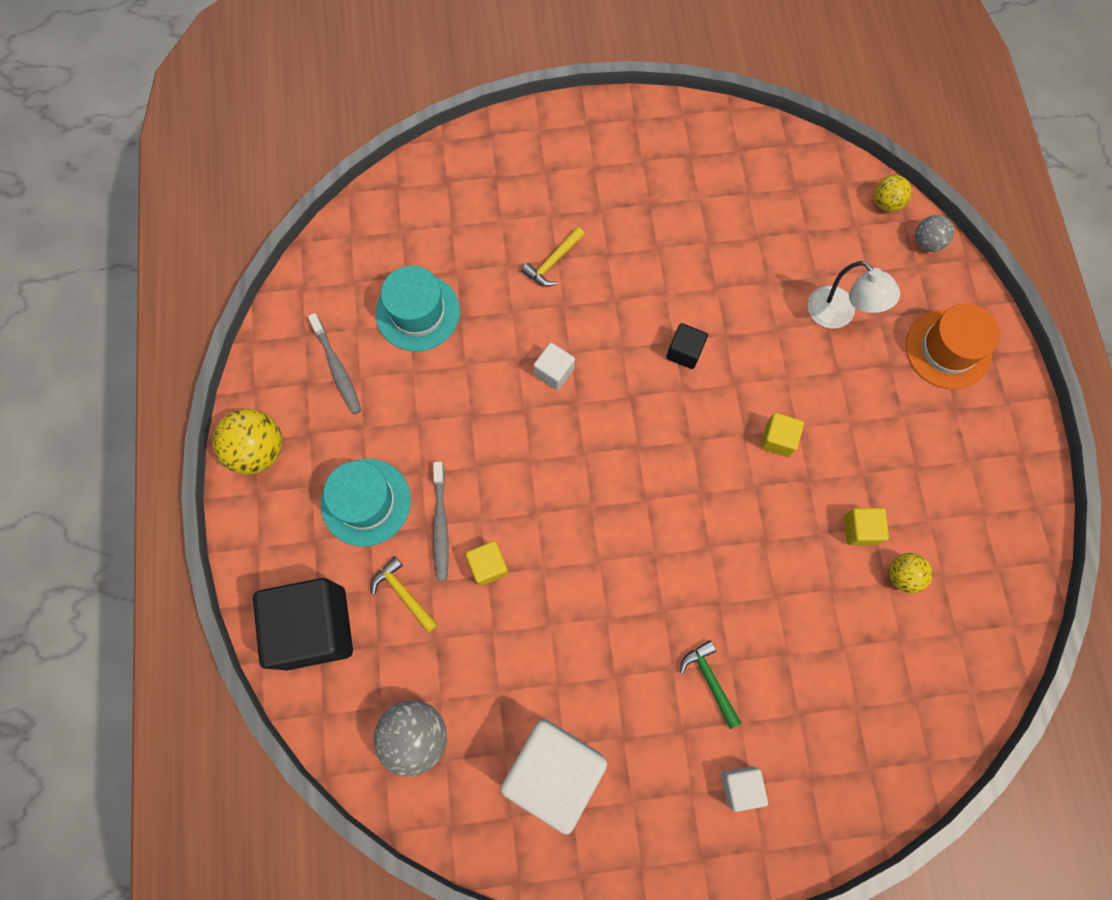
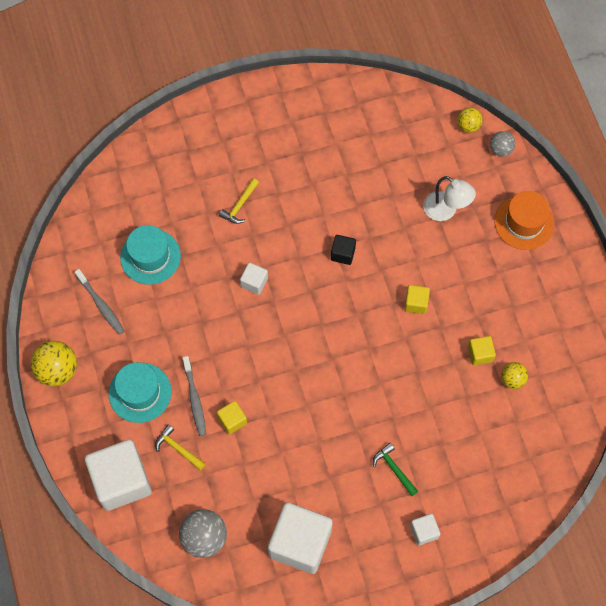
camera: 10 degrees left, 5 degrees down
(314, 627) = (121, 481): black cube -> white cube

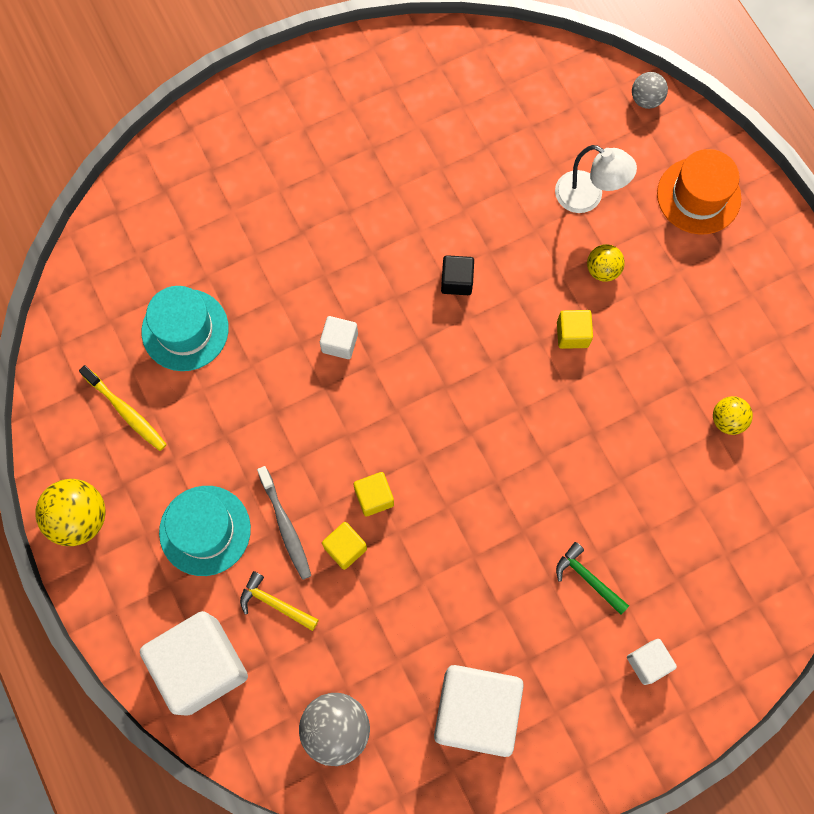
camera: 10 degrees left, 5 degrees up
(101, 305) = (126, 412): grey toothbrush -> yellow toothbrush
(240, 205) = (299, 236): yellow hammer -> none
(468, 126) = (595, 73): yellow ball -> yellow ball (602, 270)
(480, 354) = (675, 392): yellow cube -> yellow cube (374, 497)

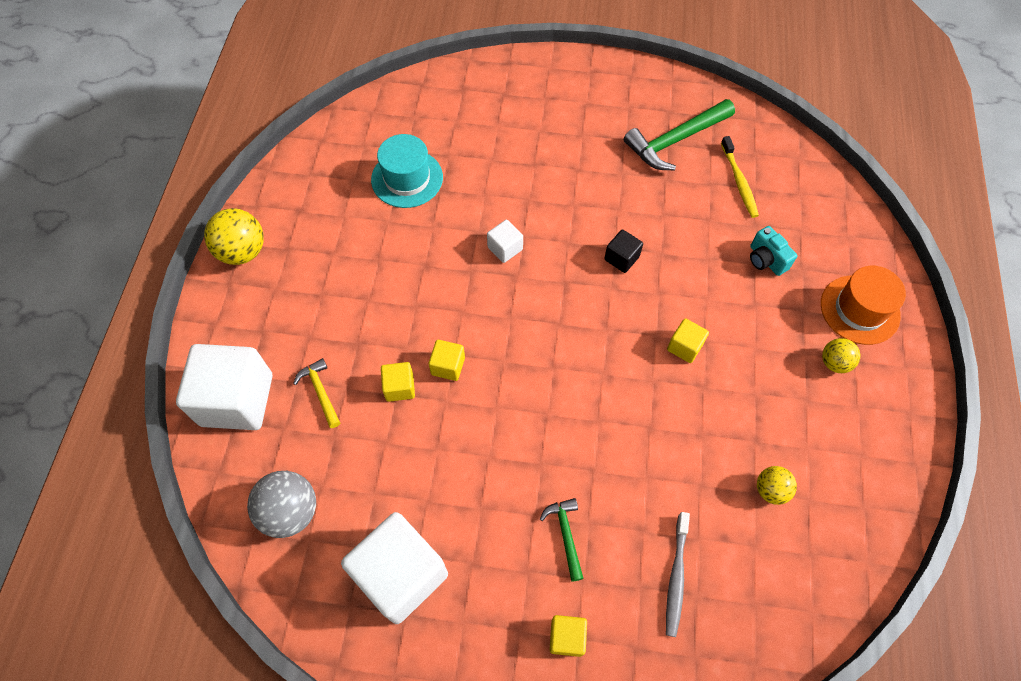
camera: 35 degrees right, 10 degrees down
(126, 412) = (327, 205): yellow toothbrush -> yellow toothbrush (739, 182)
(205, 530) = (314, 311): turquoise hat -> none
(285, 526) = (370, 345): grey toothbrush -> grey toothbrush (676, 577)
(421, 118) = (675, 140): none -> green hammer
(587, 197) = (766, 260): white lamp -> turquoise camera
(602, 270) = (742, 316): yellow ball -> yellow ball (834, 362)
(646, 99) = (861, 220): grey ball -> none
(648, 662) = (567, 637): white cube -> yellow cube

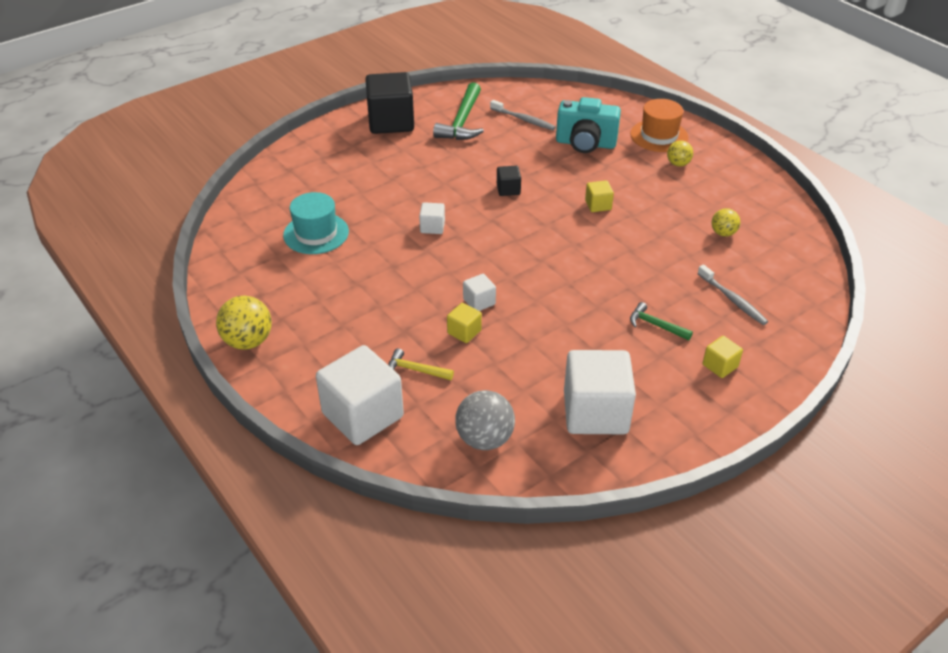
camera: 45 degrees left, 20 degrees down
(448, 366) = (479, 302): yellow cube -> white cube
(609, 94) = (391, 122): none -> black cube
(739, 182) = (523, 119): yellow toothbrush -> grey toothbrush
(766, 260) = (585, 144): turquoise camera -> turquoise camera, size x1.80

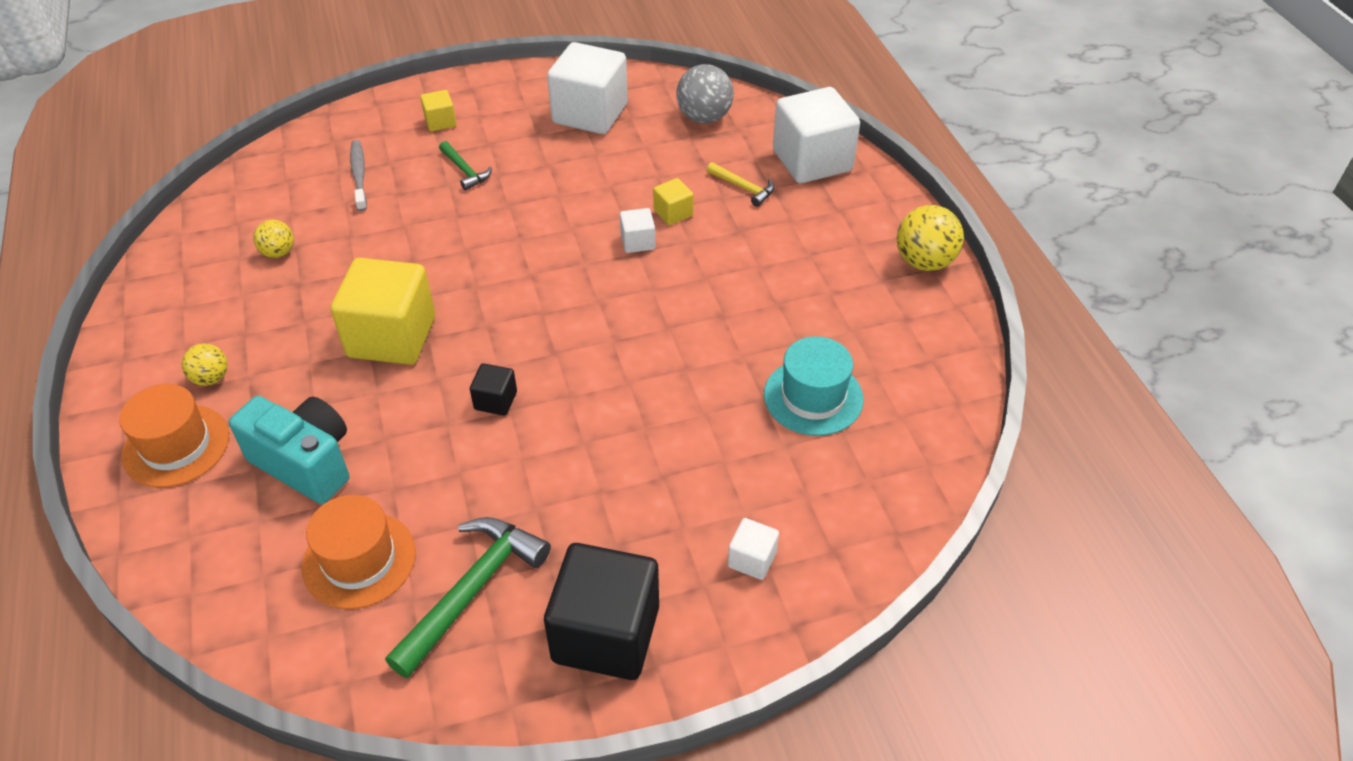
camera: 160 degrees left, 5 degrees up
(432, 227) = (642, 362): white cube -> white cube (752, 559)
(523, 119) = (359, 560): grey toothbrush -> orange hat
(598, 205) = (392, 337): yellow cube -> yellow cube, size x2.19

